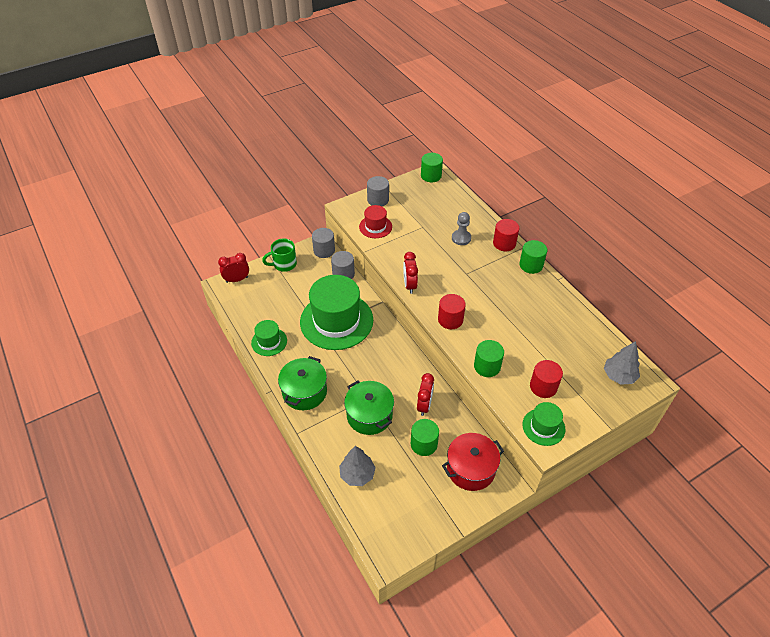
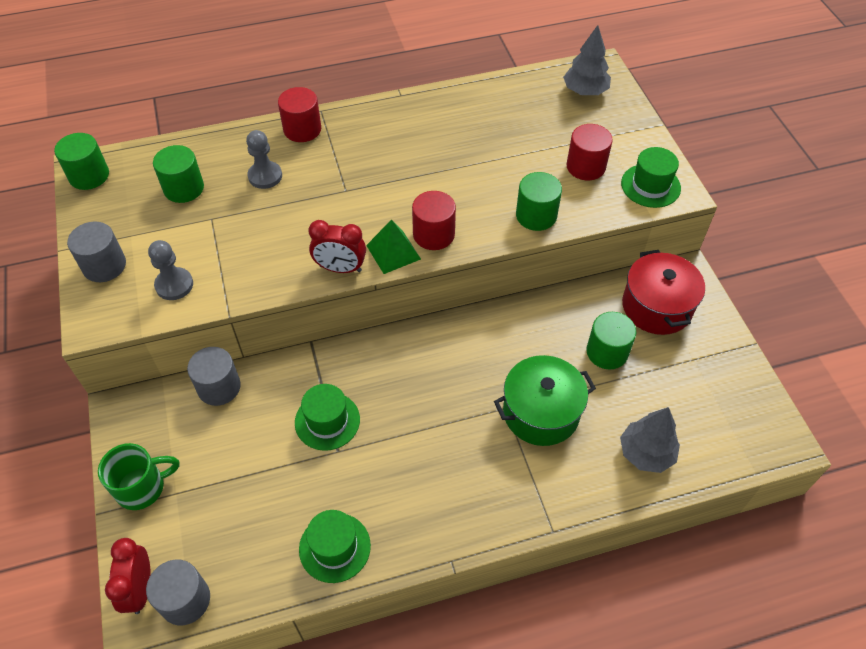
camera: 75 degrees left, 5 degrees up
(284, 264) = (142, 487): green mug -> green mug turned 105 degrees counterclockwise
(304, 392) = (469, 503): green pot -> none
(324, 250) = (141, 407): grey cylinder -> grey cylinder (185, 600)
(336, 321) = (327, 421): green hat -> green hat, size x0.48
(375, 227) = (174, 285): red hat -> grey pawn
(424, 405) = (539, 334): red clock -> none
(430, 304) = (393, 252): none -> green pyramid
(531, 265) = (361, 113): green cylinder -> green cylinder (184, 188)

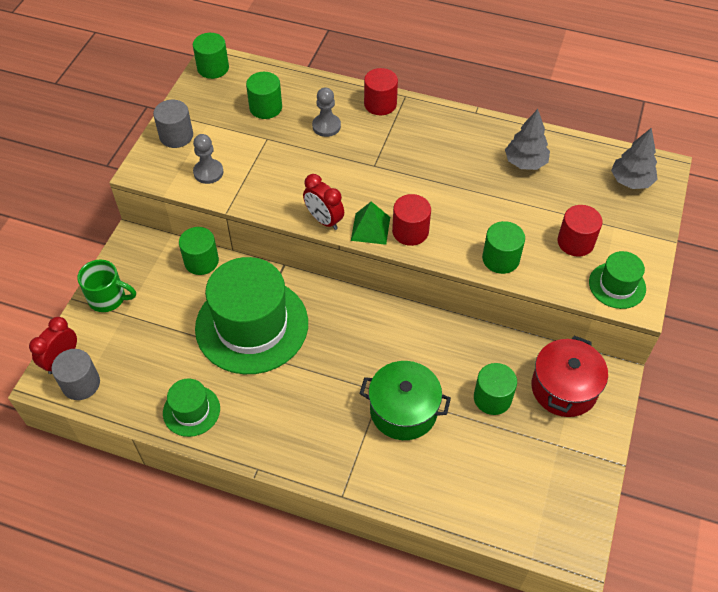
camera: 35 degrees right, 0 degrees up
(219, 387) = (201, 261): grey cylinder -> green cylinder
(327, 421) = (252, 325): green hat -> green hat, size x2.10
(646, 453) = (457, 488): grey tree -> grey tree (525, 162)

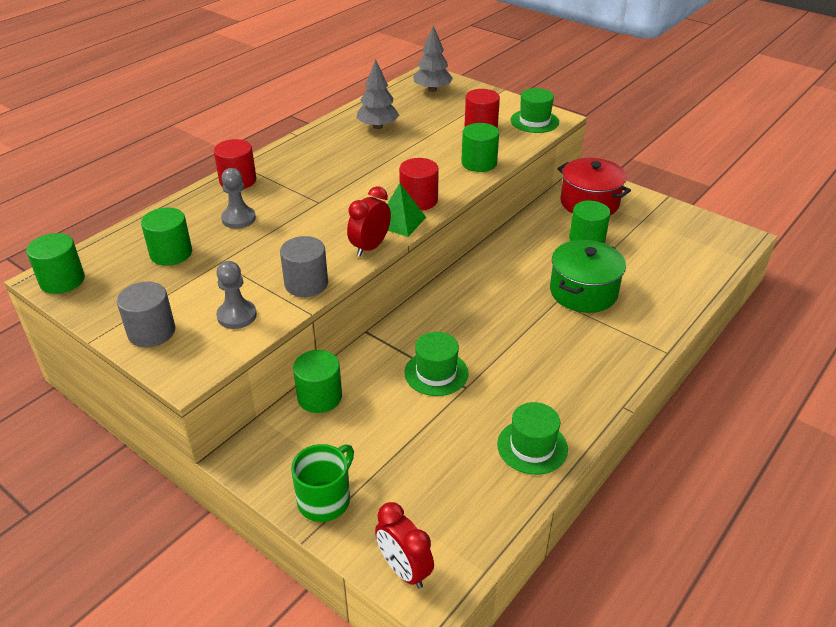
camera: 70 degrees left, 15 degrees down
(81, 384) = (452, 552): grey cylinder -> grey cylinder (306, 284)
(252, 325) = (436, 373): green hat -> green hat, size x0.48
(324, 220) = (370, 247): red clock -> red clock turned 150 degrees clockwise

